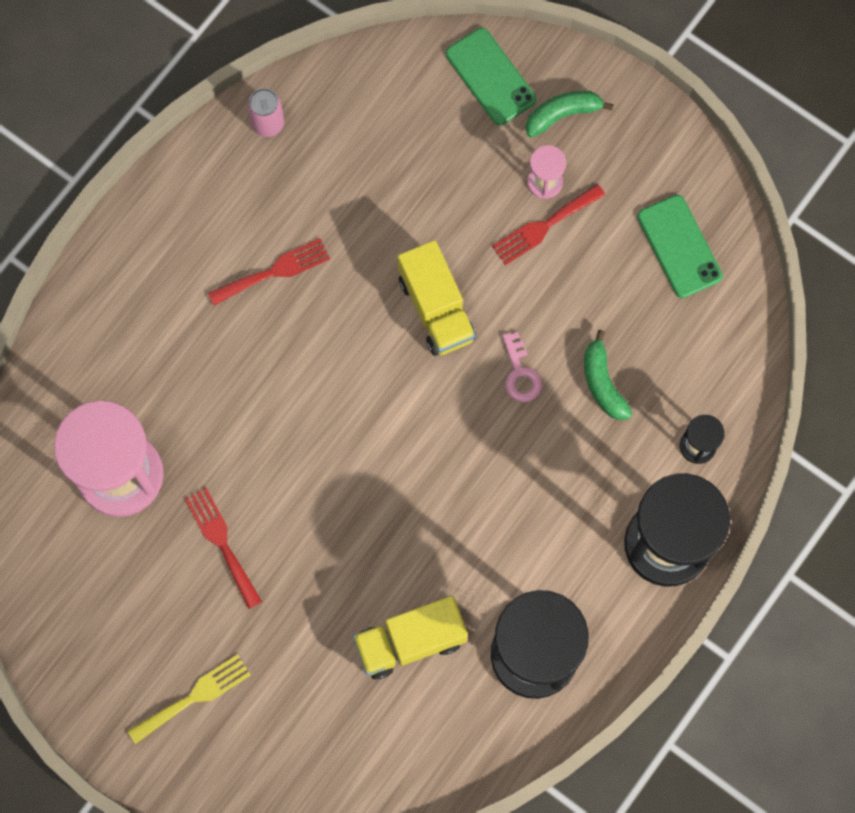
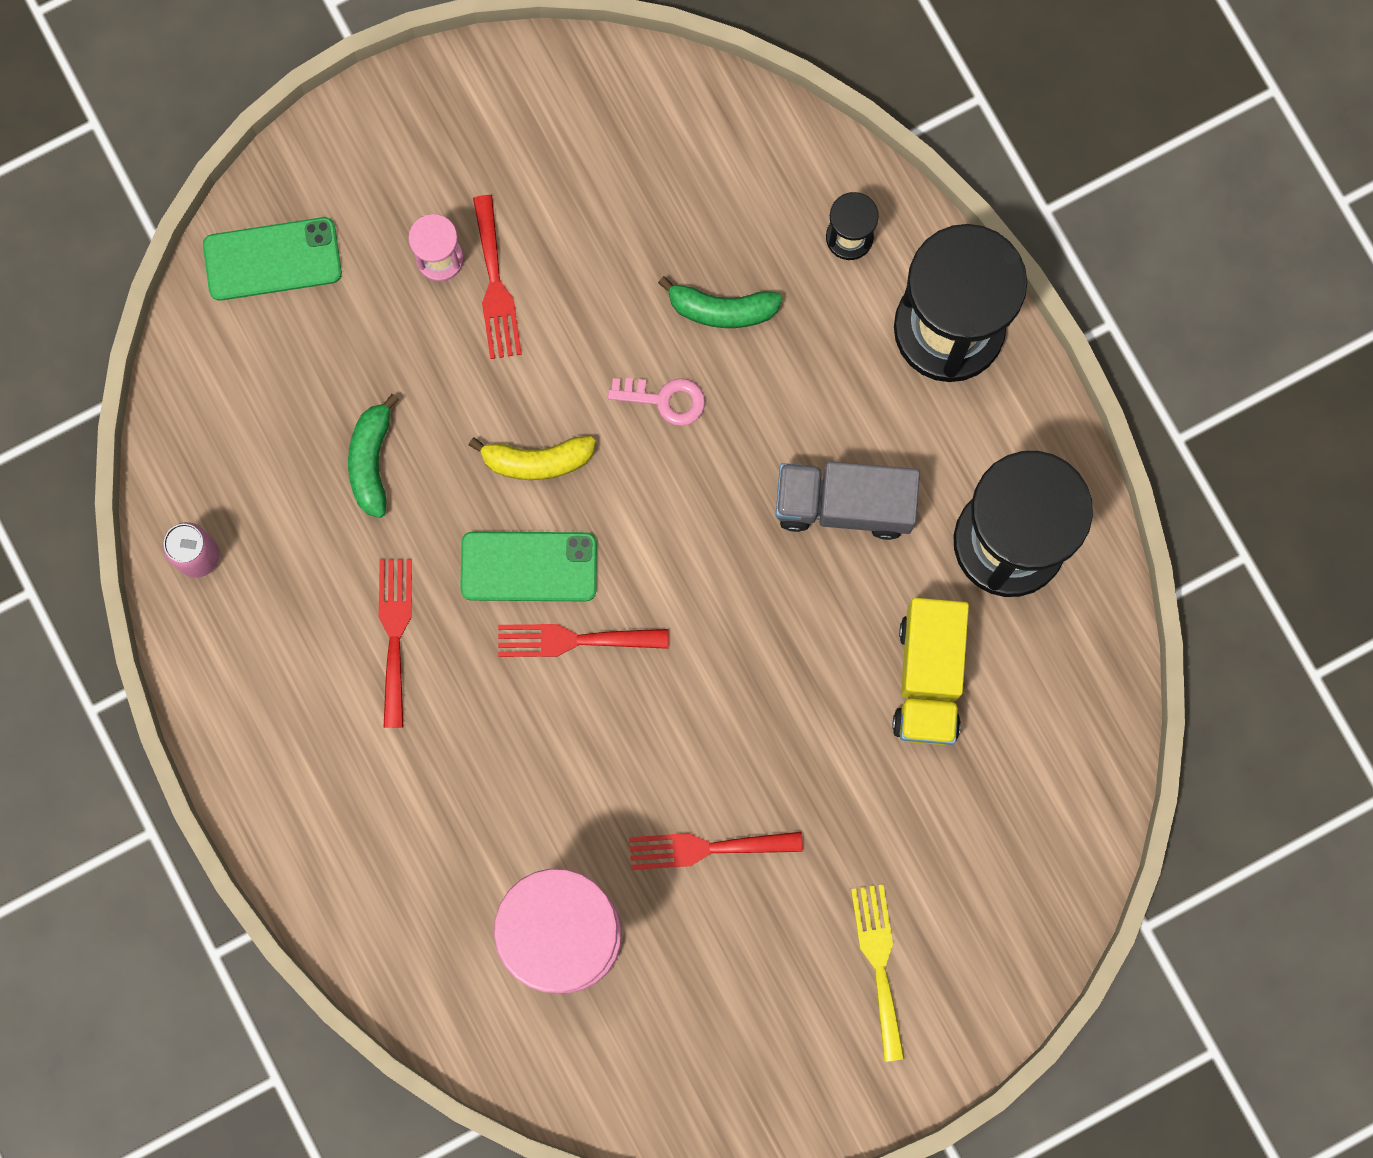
camera: 65 degrees left, 5 degrees up
(324, 389) = (574, 640): none -> red fork
(436, 309) = (536, 461): yellow truck -> yellow banana
(505, 528) = (844, 504): none -> grey truck
(563, 114) = (364, 196): green banana -> green banana (371, 461)
(679, 246) = (597, 140): green phone -> green phone (529, 566)

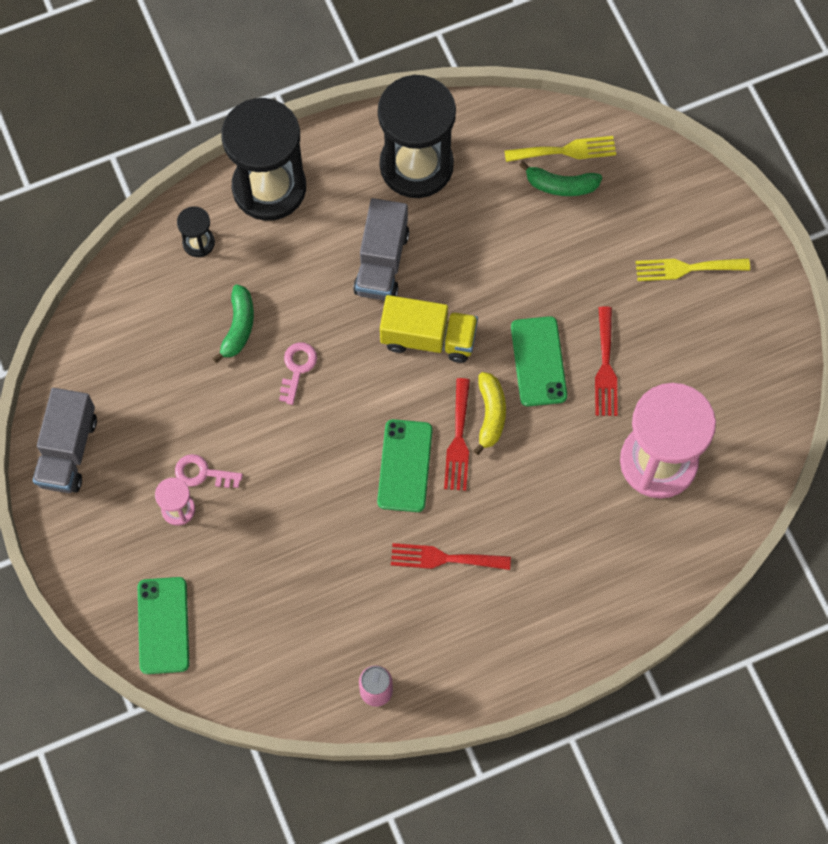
camera: 85 degrees left, 10 degrees down
(371, 461) = (319, 566): green banana -> green banana (561, 185)
(495, 285) = (202, 473): red fork -> pink key
(514, 98) = (68, 451): none -> grey truck
(536, 461) = (331, 455): yellow banana -> yellow banana (490, 415)
(707, 748) = (538, 361): none -> green phone
(928, 678) = (502, 222): yellow truck -> yellow truck (428, 338)
(1059, 766) = (565, 151): none -> yellow fork

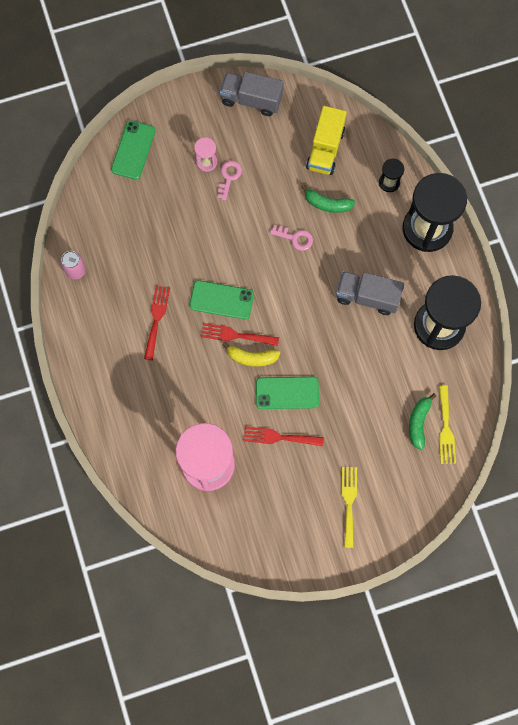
camera: 95 degrees right, 5 degrees up
(163, 625) = (133, 150): green phone -> green phone turned 75 degrees counterclockwise
(428, 338) = (310, 322): yellow truck -> yellow truck (325, 149)

